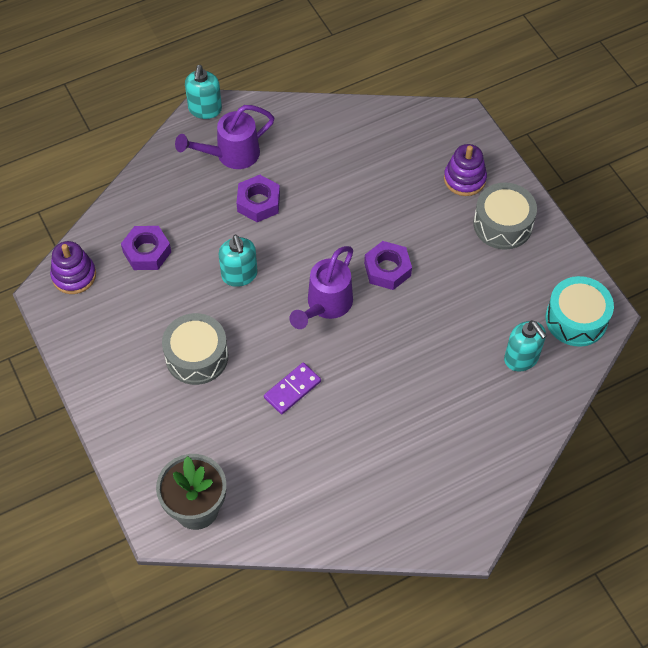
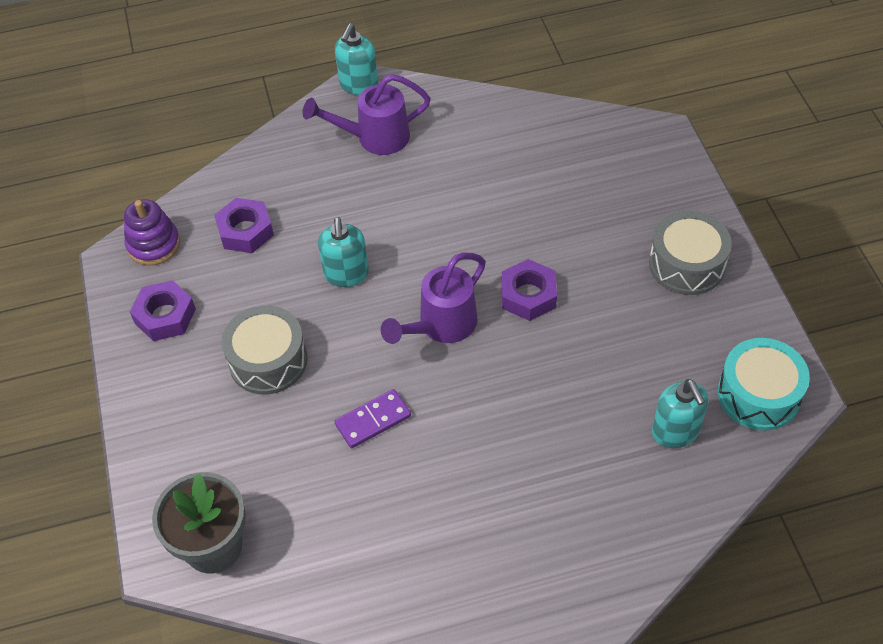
camera: 15 degrees right, 5 degrees down
(258, 202) = (392, 195): purple nut -> purple nut (165, 316)
(464, 179) = (650, 204): purple stacking toy -> none

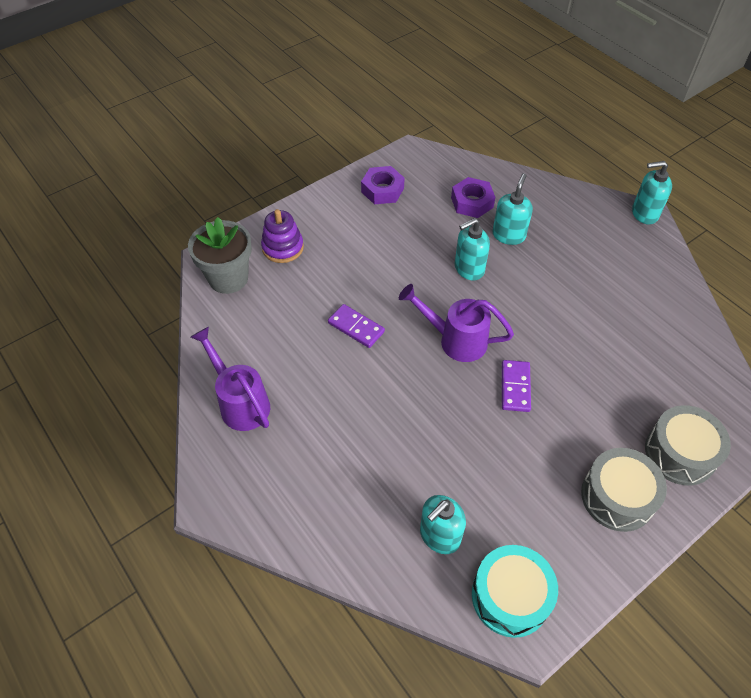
camera: 65 degrees right, 0 degrees up
(153, 244) = (433, 163): purple stacking toy -> purple stacking toy (283, 247)
(268, 360) = (375, 253): grey drum -> grey drum (680, 453)
(318, 216) = (508, 235): none -> turquoise soap dispenser
(374, 138) = (601, 240): purple watering can -> purple watering can (240, 402)
(528, 295) = (515, 387): purple nut -> purple domino

